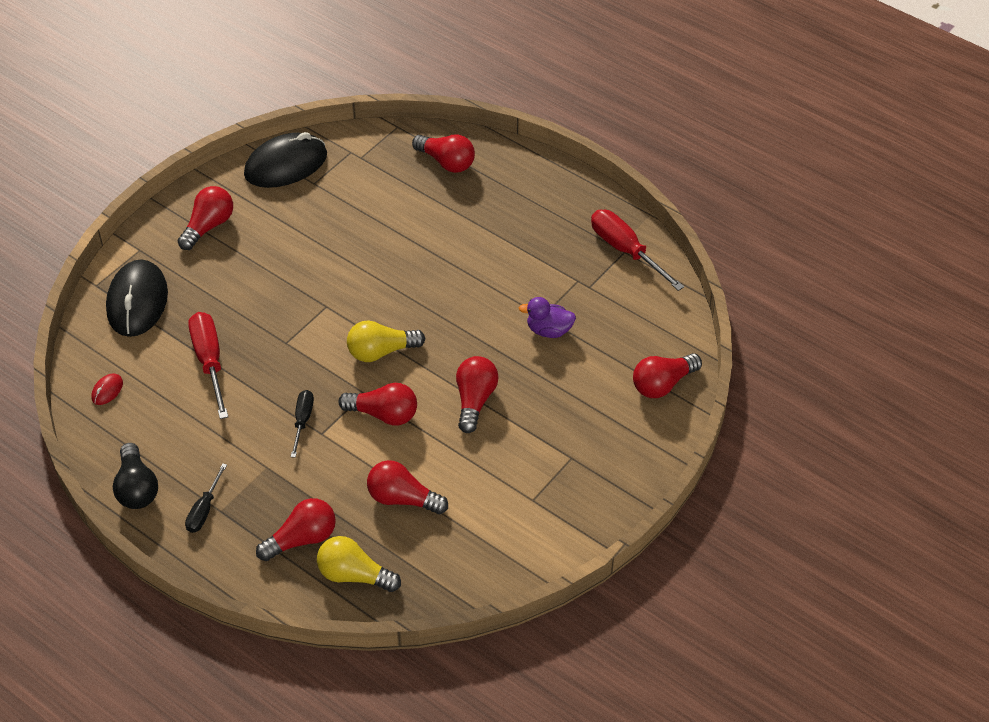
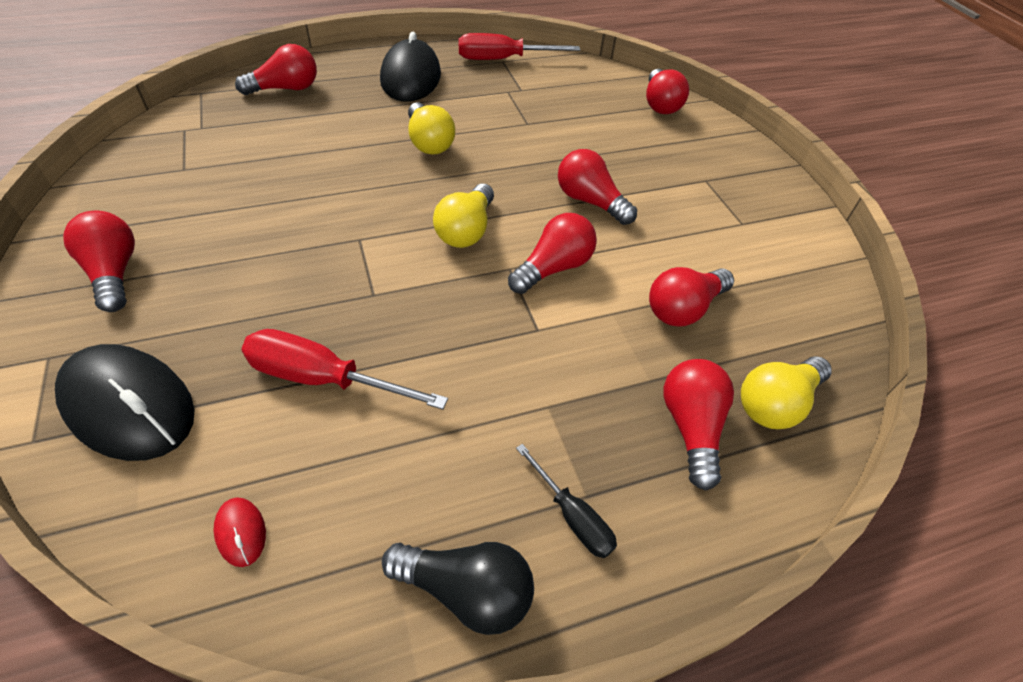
camera: 60 degrees left, 0 degrees up
(286, 165) = (128, 174): black mouse -> black mouse (410, 78)
(302, 421) = (504, 337): black screwdriver -> none
(459, 277) = (429, 142): none -> yellow light bulb
(549, 330) = (547, 127): purple duck -> none

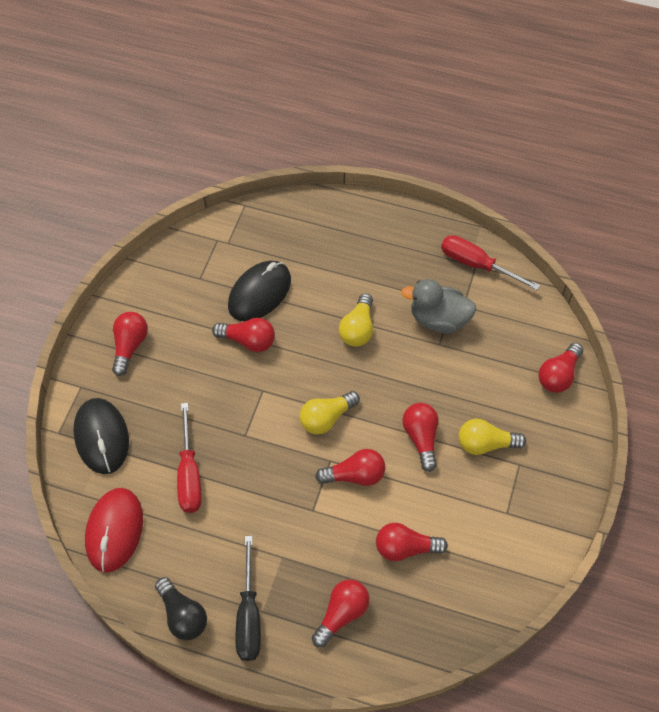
camera: 40 degrees right, 10 degrees up
(241, 532) = (114, 531): red mouse -> red mouse, size x2.46
(285, 89) = (299, 226): red light bulb -> red light bulb (248, 341)
(323, 379) = (189, 474): red screwdriver -> red screwdriver turned 150 degrees counterclockwise
(410, 78) = (391, 254): black mouse -> black mouse (259, 293)
(507, 106) = (438, 319): none -> grey duck
(572, 516) = (249, 615): black screwdriver -> black screwdriver, size x1.71
(776, 403) = (399, 632): yellow light bulb -> yellow light bulb (485, 444)

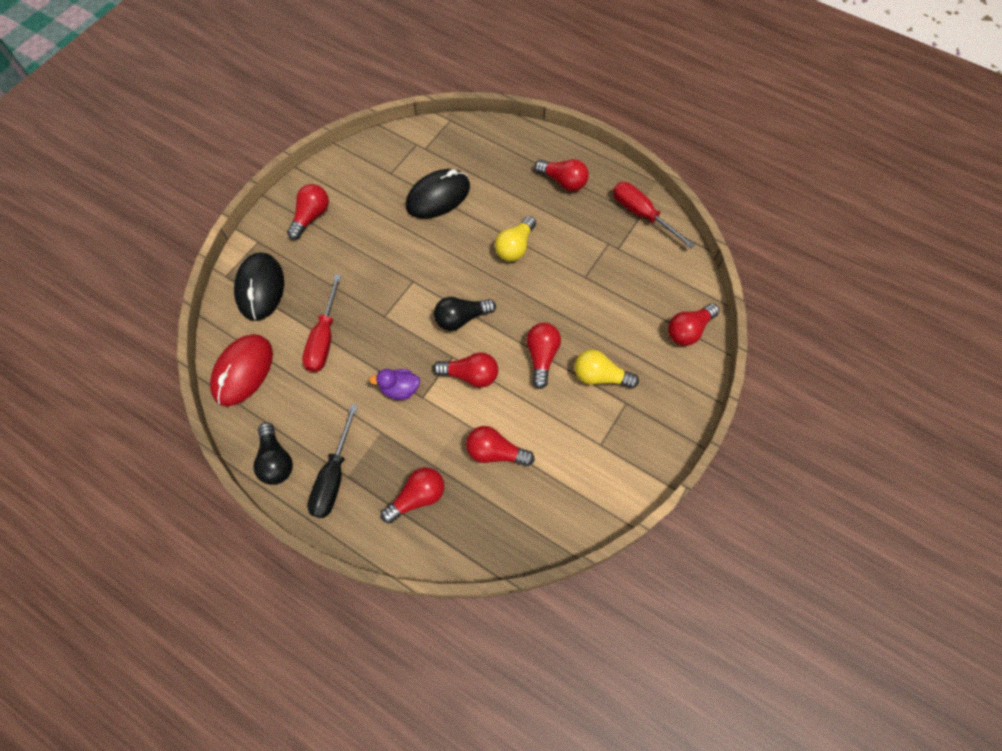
camera: 15 degrees right, 5 degrees up
(248, 341) = (414, 235): red light bulb -> red light bulb (563, 181)
(287, 508) = (400, 389): none -> purple duck
(326, 418) = (461, 318): yellow light bulb -> black light bulb
(438, 319) = (591, 255): grey duck -> none

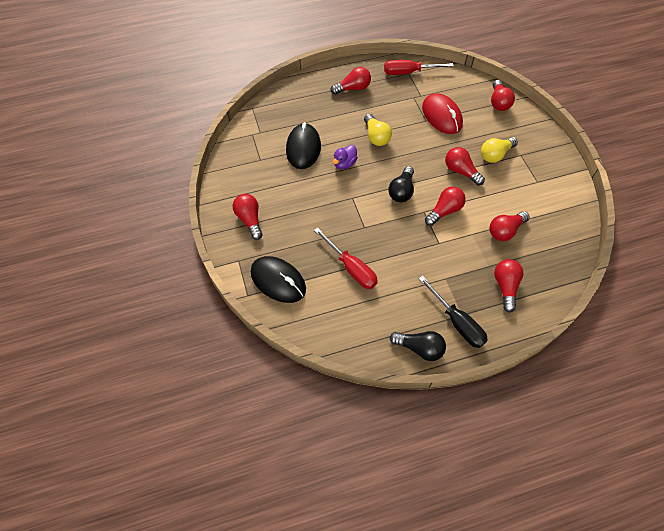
camera: 50 degrees left, 5 degrees down
(243, 371) = (335, 328): red mouse -> red mouse (442, 116)
(400, 389) = (424, 251): purple duck -> purple duck (344, 164)

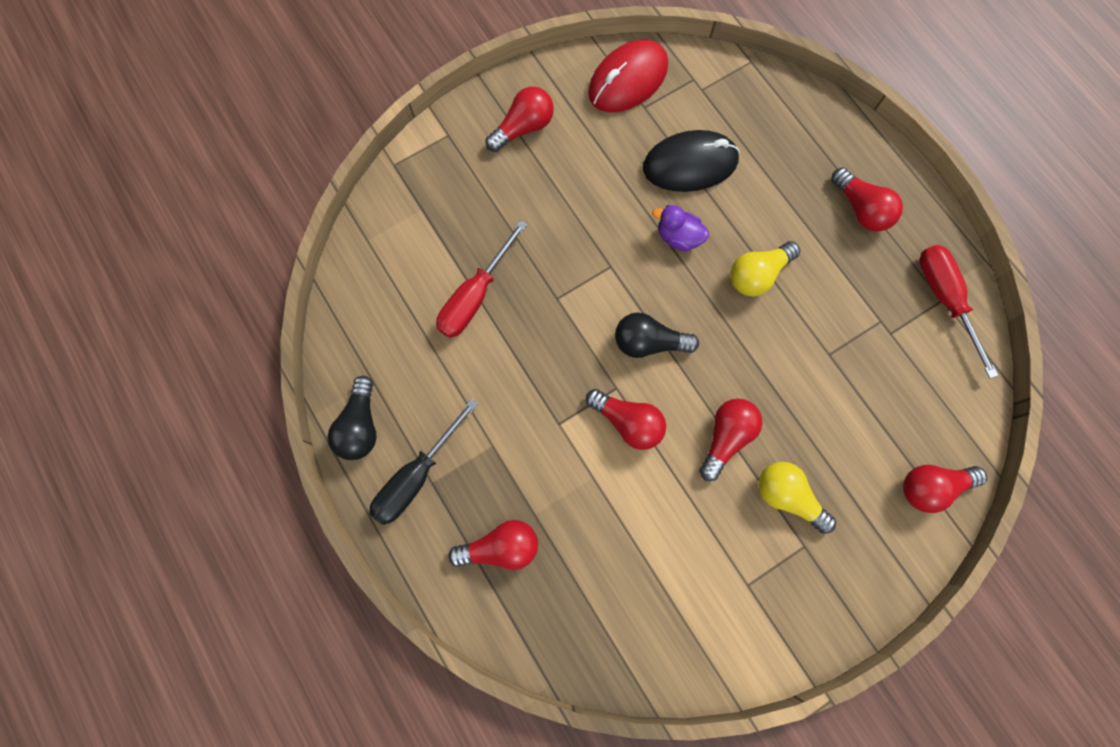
camera: 75 degrees right, 15 degrees up
(278, 280) = (427, 198): black mouse -> none
(442, 116) = (851, 381): red mouse -> red mouse (628, 80)
(505, 231) = (615, 535): red light bulb -> none

